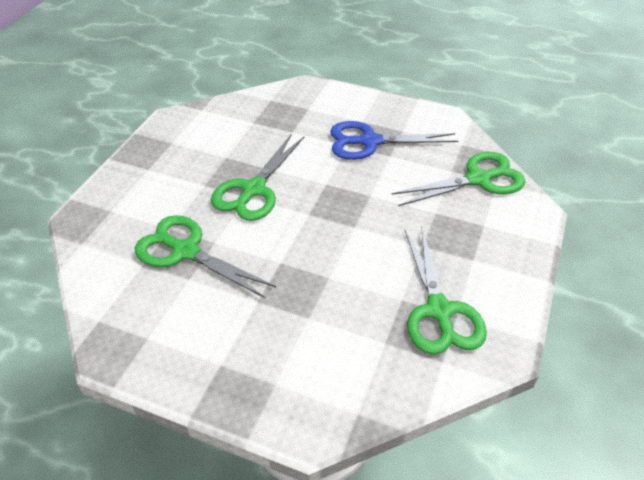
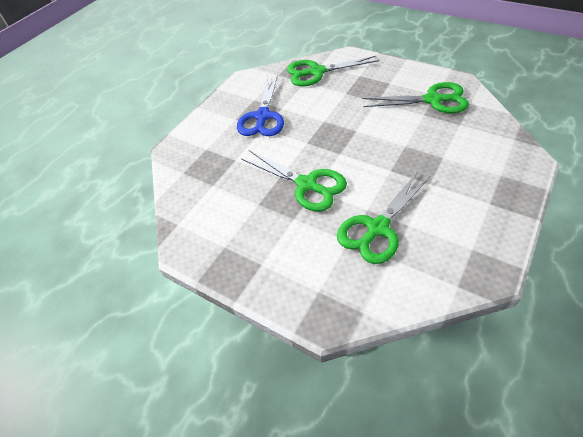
camera: 75 degrees left, 5 degrees up
(478, 179) = (316, 72): green scissors -> green scissors turned 90 degrees counterclockwise

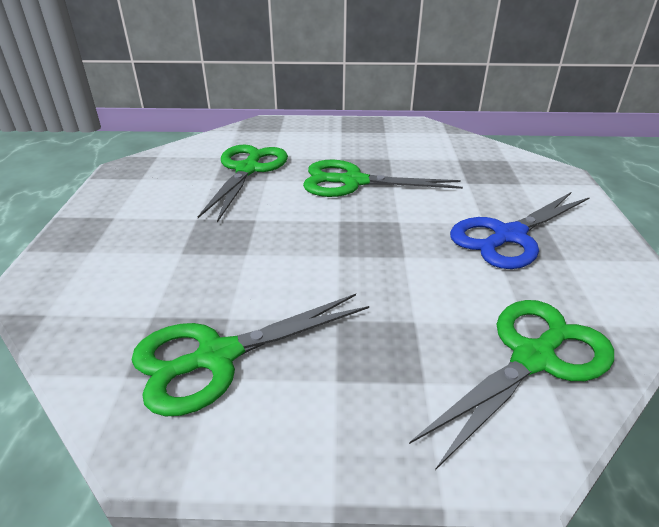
camera: 145 degrees right, 15 degrees down
(262, 116) = (508, 236): blue scissors -> blue scissors turned 105 degrees counterclockwise

